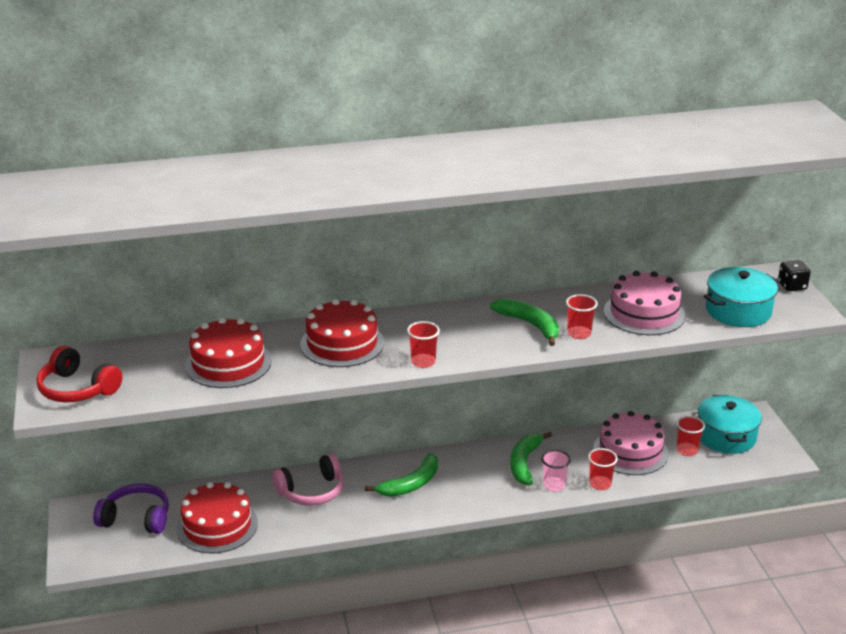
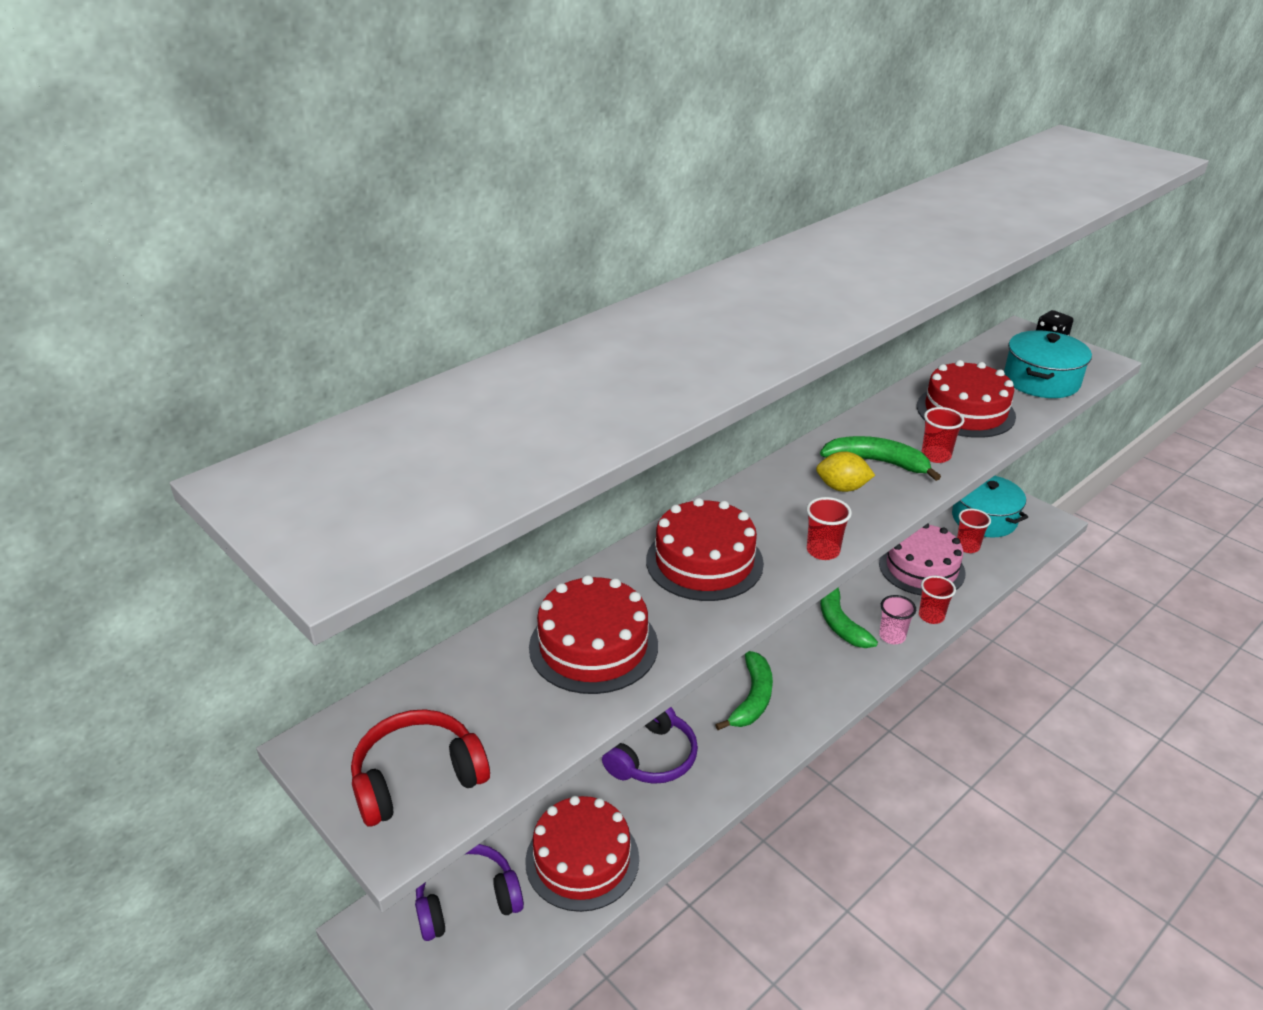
camera: 30 degrees left, 5 degrees up
(77, 389) = (417, 778): red headphones -> red headphones turned 150 degrees clockwise
(311, 491) = (653, 757): pink headphones -> purple headphones
(484, 332) = (842, 488): none -> yellow lemon
(644, 313) = (965, 411): pink cake -> red cake

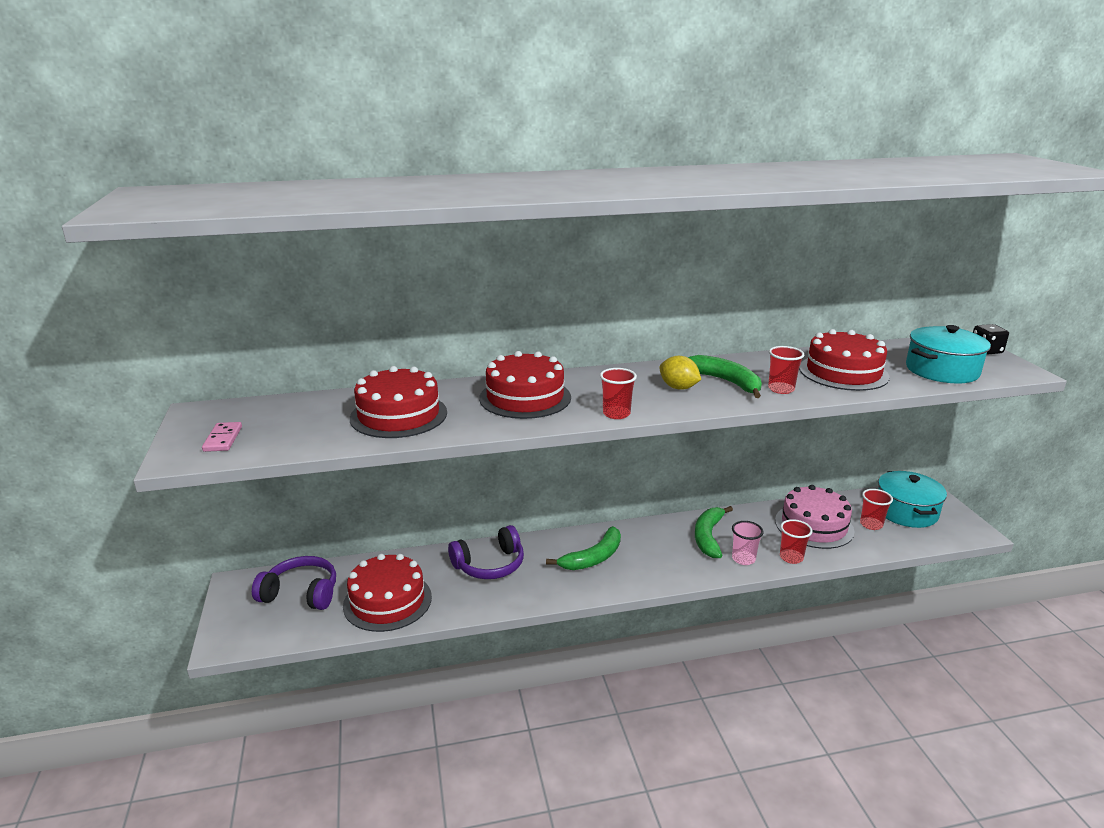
camera: 30 degrees right, 10 degrees down
(417, 778) = (223, 439): red headphones -> pink domino

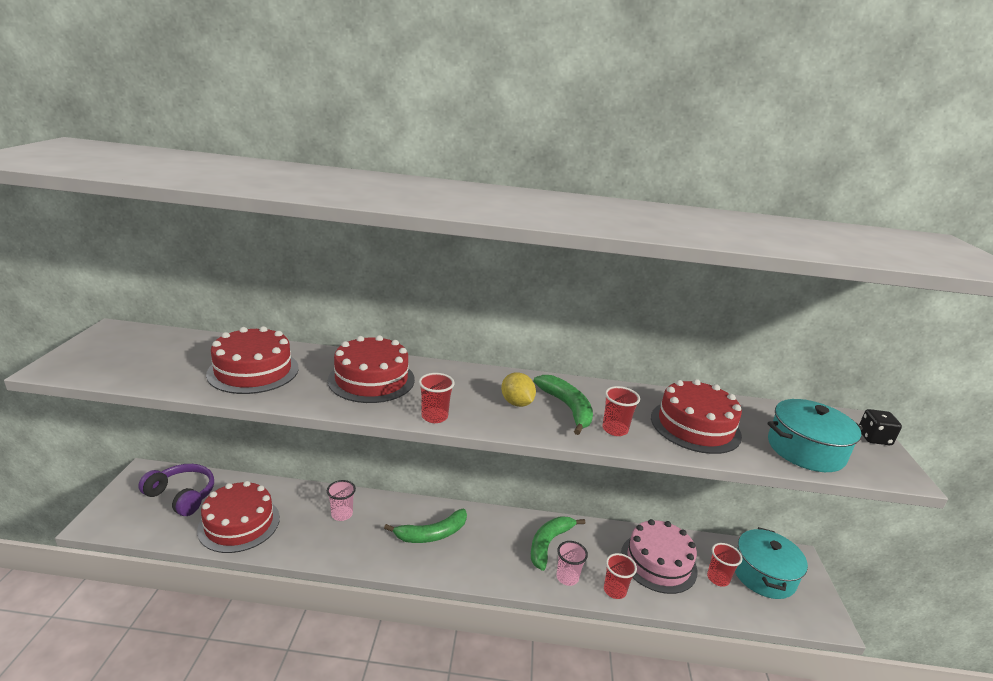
camera: 15 degrees right, 0 degrees up
(223, 439) = (103, 359): pink domino -> none
(489, 565) = (342, 514): purple headphones -> pink cup

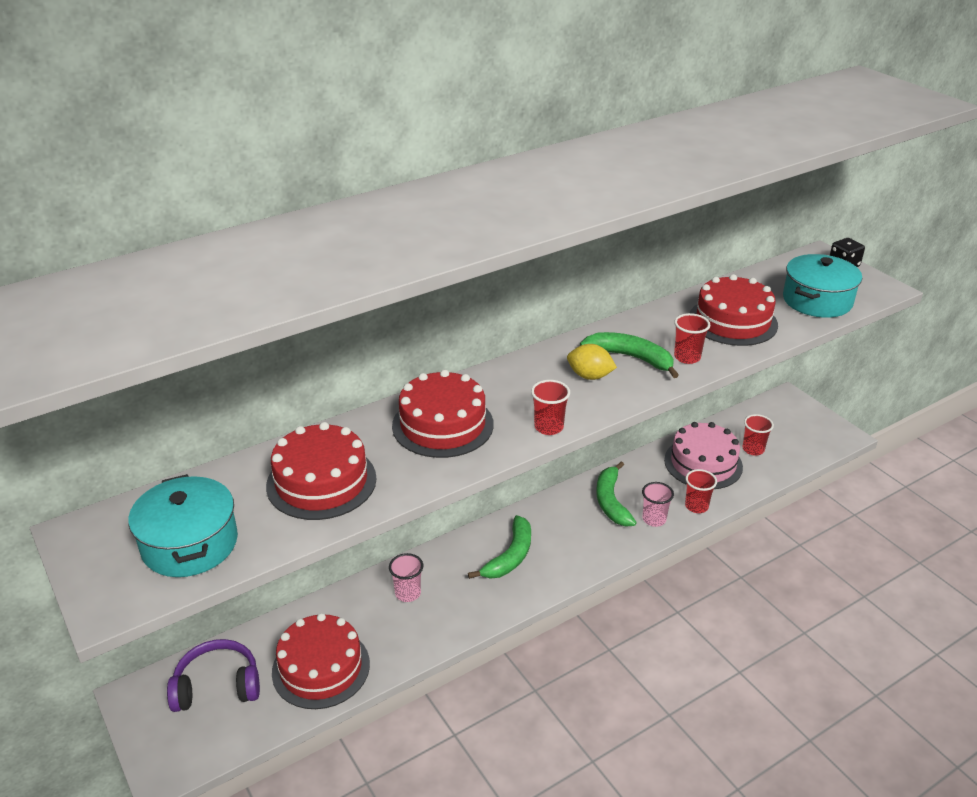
camera: 35 degrees left, 10 degrees up
(763, 575) = (778, 426): turquoise pot -> turquoise pot (190, 544)

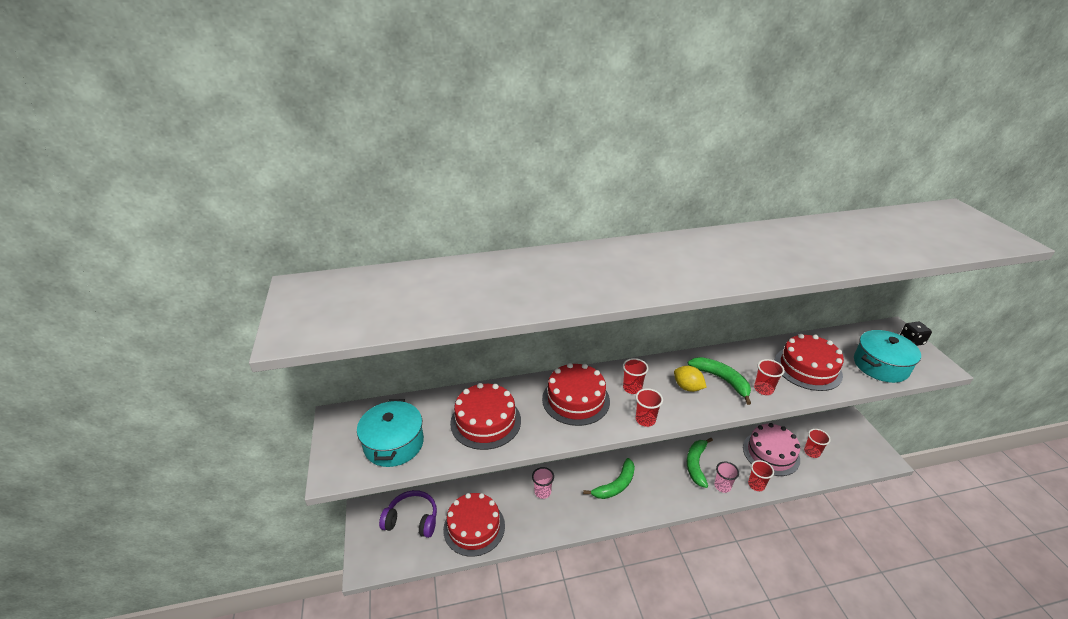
camera: 20 degrees right, 0 degrees up
(516, 393) = (632, 388): none -> red cup

